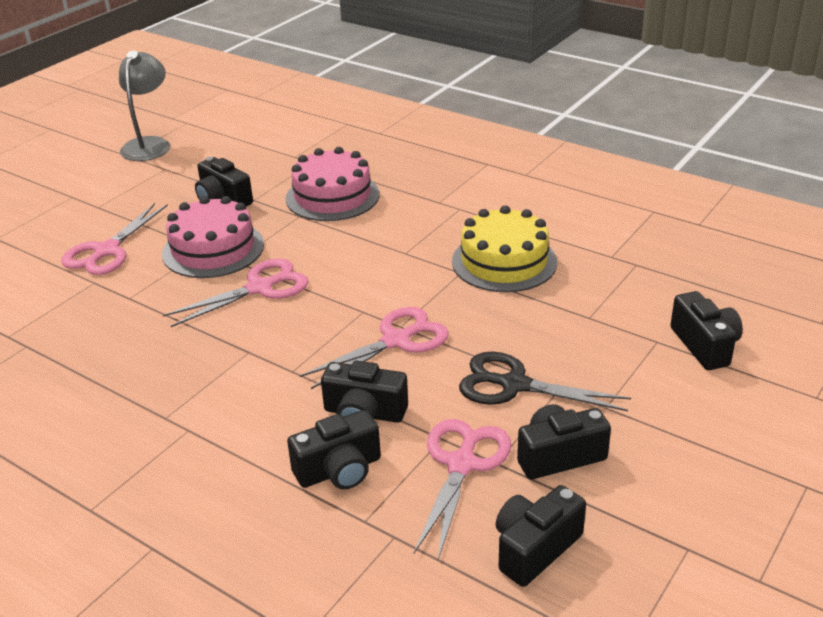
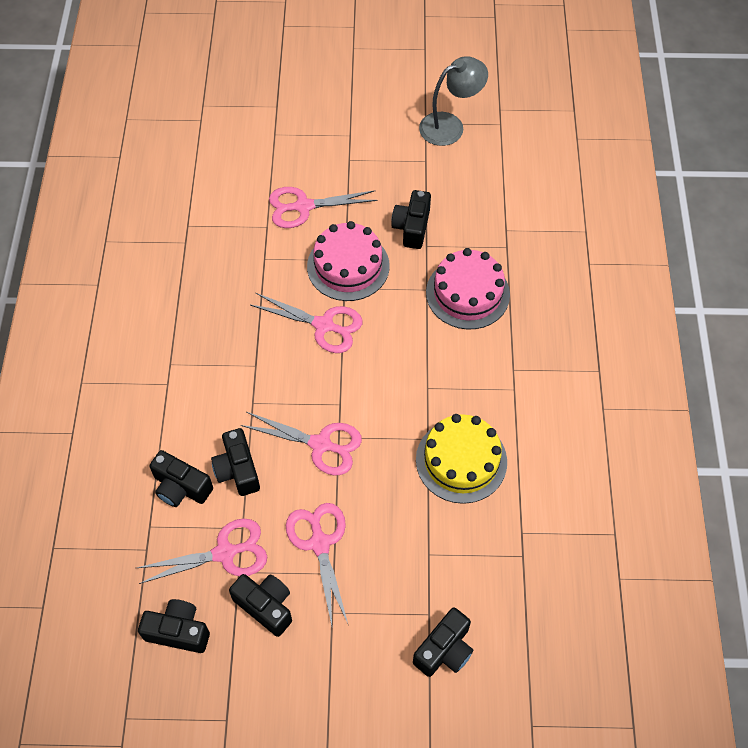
camera: 55 degrees right, 25 degrees up
(514, 385) = (320, 543): black scissors -> pink scissors

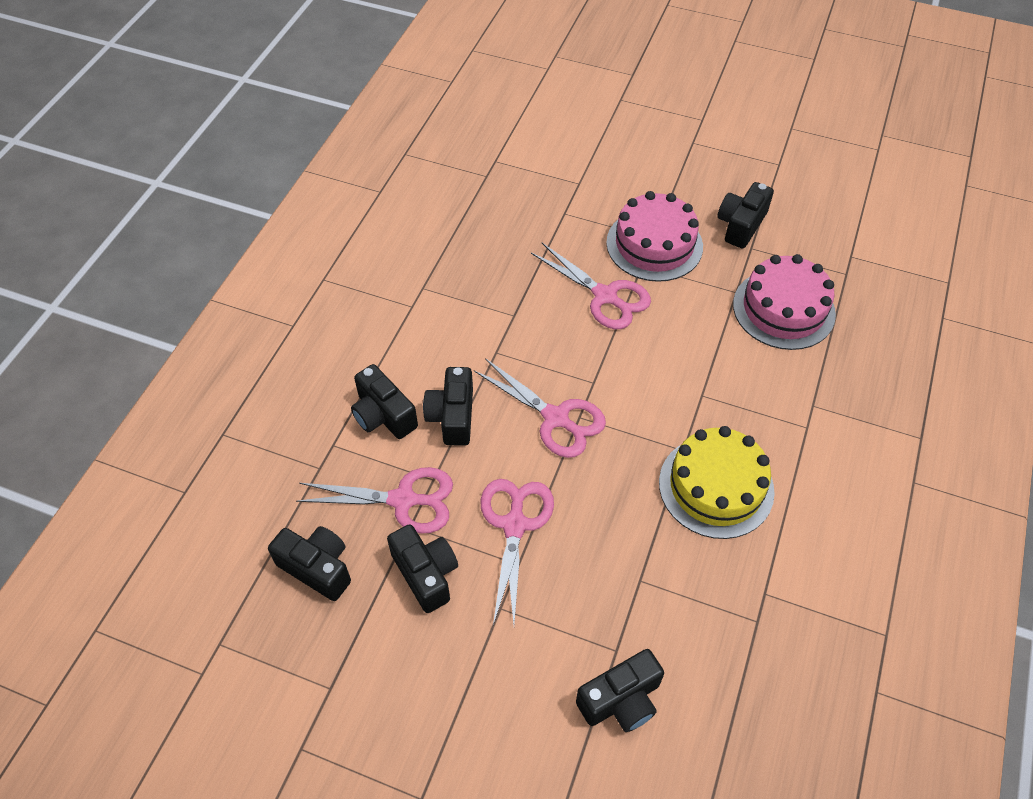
camera: 20 degrees right, 5 degrees down
(303, 206) = (626, 174): pink scissors -> none
(450, 125) = (819, 137): grey lamp -> none

